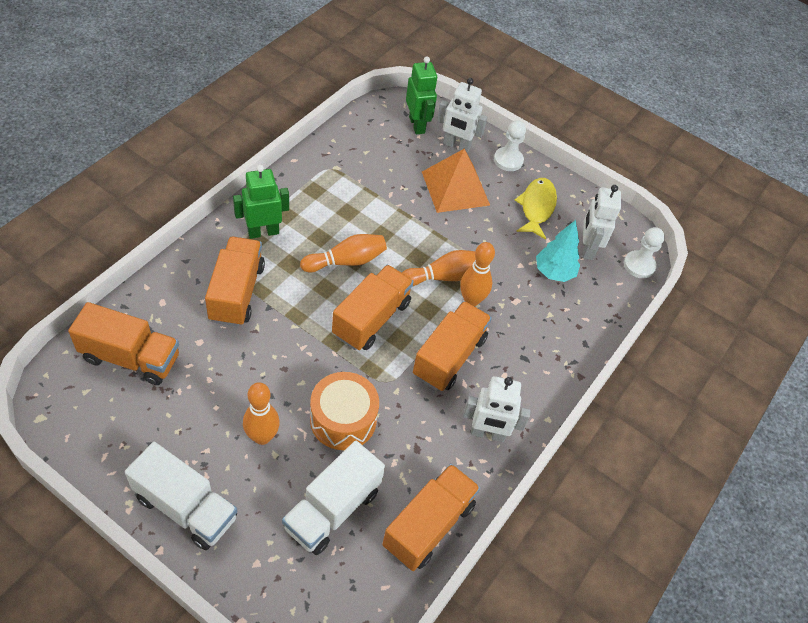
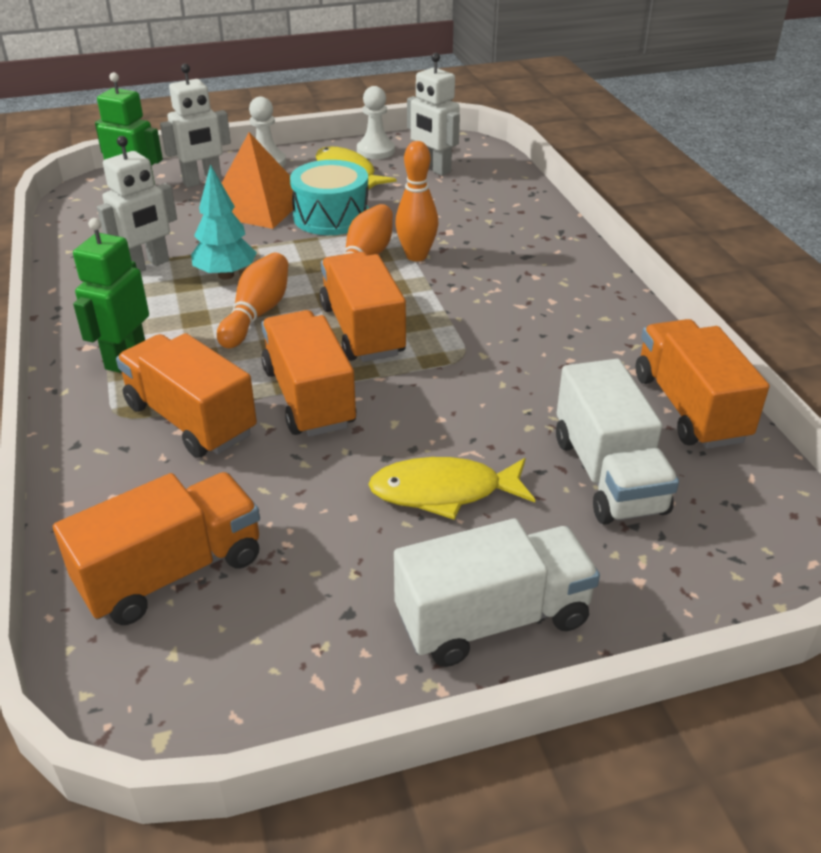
camera: 45 degrees left, 15 degrees down
(262, 437) = (443, 492): orange bowling pin -> yellow fish
(343, 419) = (484, 411): orange drum -> none
(449, 357) = (475, 300): orange truck -> orange truck (309, 397)
(476, 232) = (331, 217): none -> turquoise drum
(487, 433) = (600, 317): white robot -> white robot (147, 265)
(554, 272) = (440, 197): turquoise tree -> turquoise tree (226, 275)
(639, 265) = (486, 153): white pawn -> white pawn (375, 151)

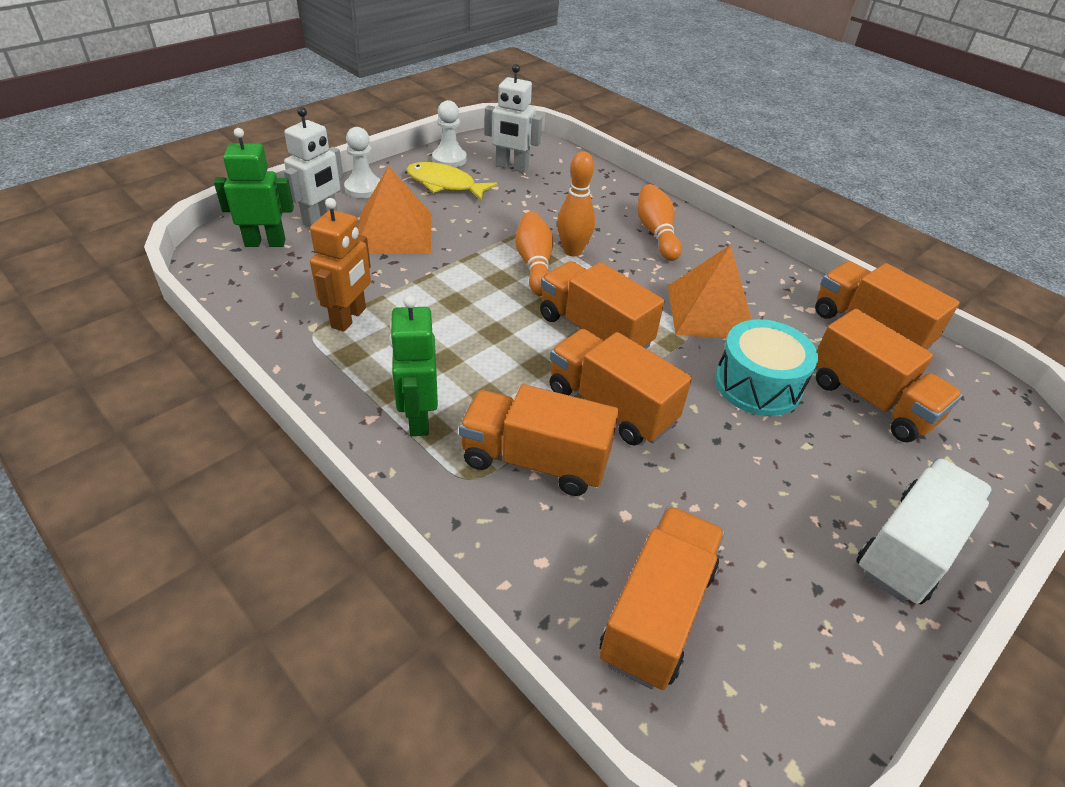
camera: 30 degrees left, 5 degrees up
(147, 265) = (349, 318): white robot -> orange robot
(226, 275) = (432, 309): turquoise tree -> none
(257, 314) = (494, 340): orange bowling pin -> orange bowling pin (656, 233)
(331, 217) = (470, 230): turquoise drum -> turquoise drum (757, 384)
(443, 492) = (783, 455): yellow fish -> none
(509, 344) = (711, 312): none -> orange pyramid
(608, 475) = (871, 400): white truck -> orange truck

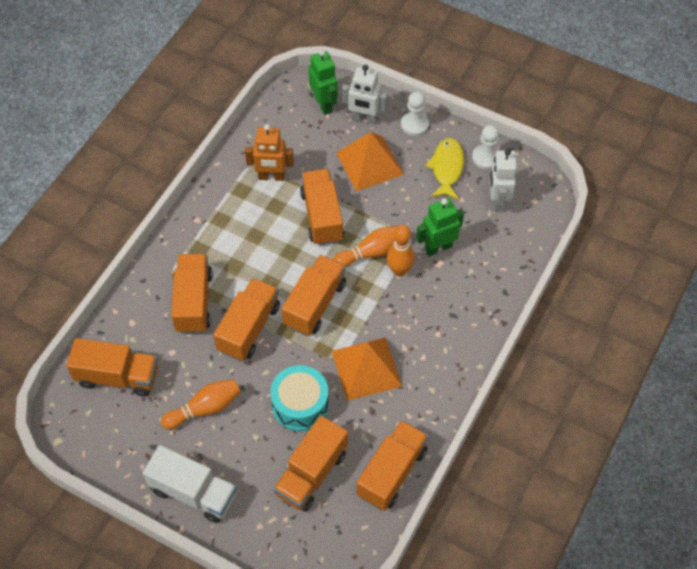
camera: 75 degrees right, 15 degrees up
(418, 418) = (204, 240): green robot -> green robot (438, 248)
(452, 289) = (322, 216): none -> orange truck
(656, 233) = (451, 318): orange bowling pin -> orange bowling pin (205, 408)

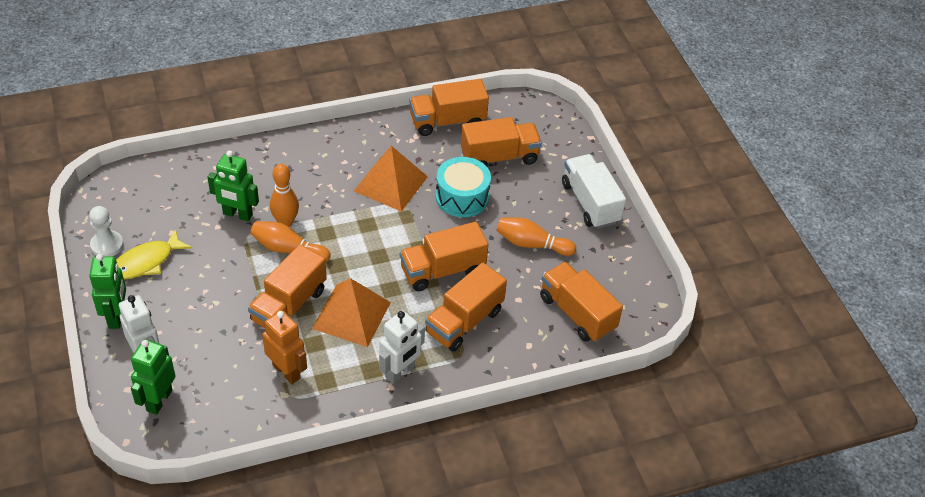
camera: 140 degrees left, 10 degrees down
(314, 304) = (375, 248): orange truck -> none
(369, 163) = (196, 315): orange pyramid -> orange pyramid (351, 315)
(414, 125) = (116, 316): white pawn -> green robot
(498, 200) = (148, 210): white robot -> white robot (400, 372)

